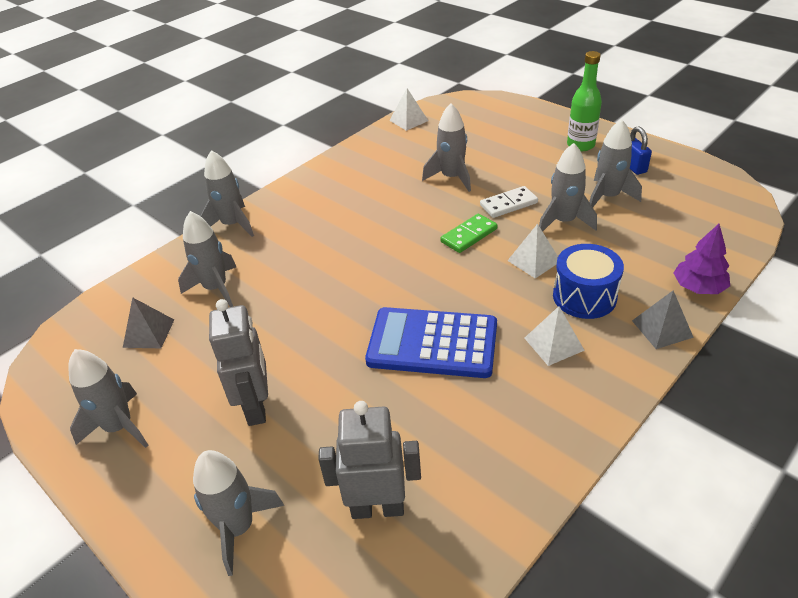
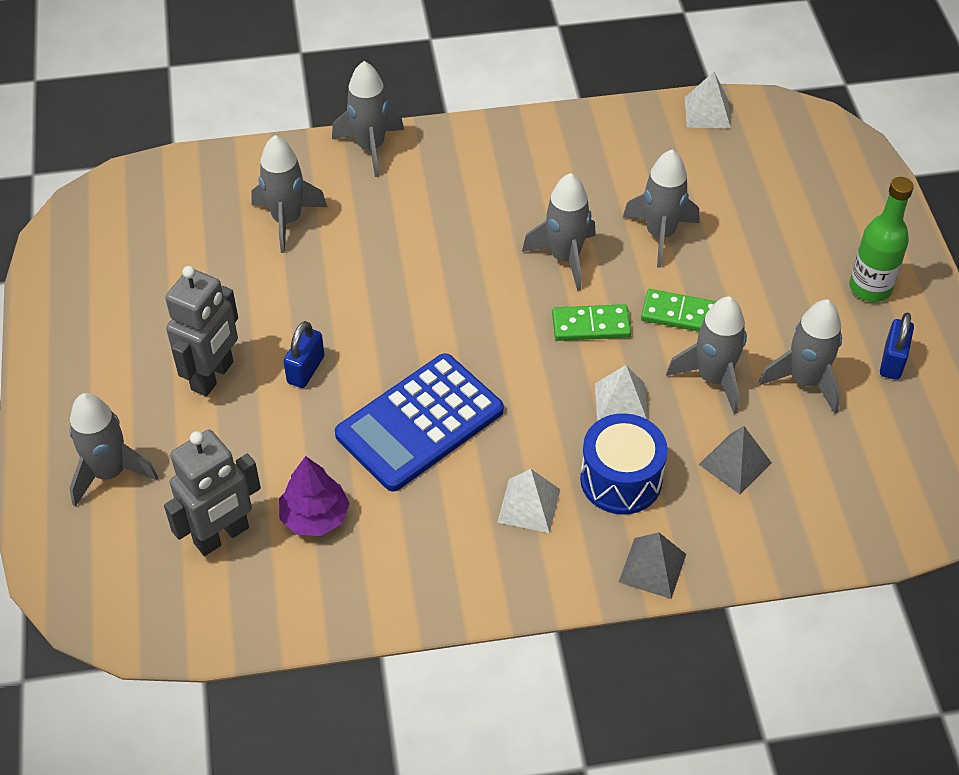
camera: 35 degrees right, 10 degrees up
(119, 427) = (95, 317): grey rocket -> grey rocket (565, 258)
(149, 333) = (189, 233): grey pyramid -> grey pyramid (735, 463)
(321, 361) = (306, 370): none -> blue padlock
(377, 508) = (222, 536): grey robot -> grey robot turned 105 degrees clockwise
(432, 343) = (419, 423): blue calculator -> blue calculator turned 90 degrees counterclockwise
(508, 204) = (680, 314): white domino -> green domino
(698, 287) = (752, 555): purple tree -> purple tree (315, 516)

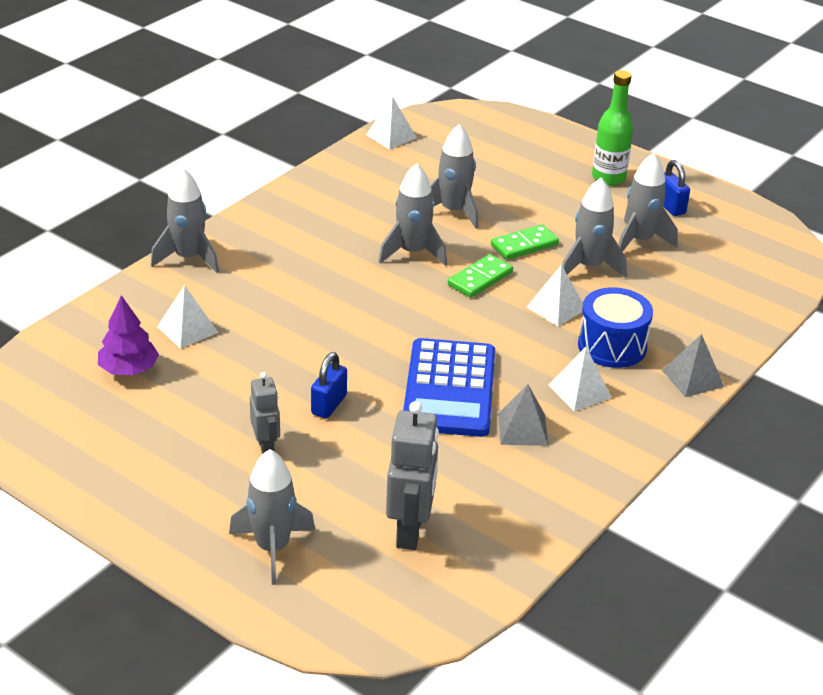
camera: 45 degrees left, 15 degrees down
(213, 376) = (266, 447): grey robot -> grey robot, size x0.60
(287, 221) = (187, 329): grey rocket -> white pyramid
(306, 370) = (329, 405): blue padlock -> blue padlock turned 45 degrees clockwise
(315, 516) = (457, 480): purple tree -> purple tree (128, 369)
(735, 463) = (661, 301): grey pyramid -> grey pyramid (523, 429)

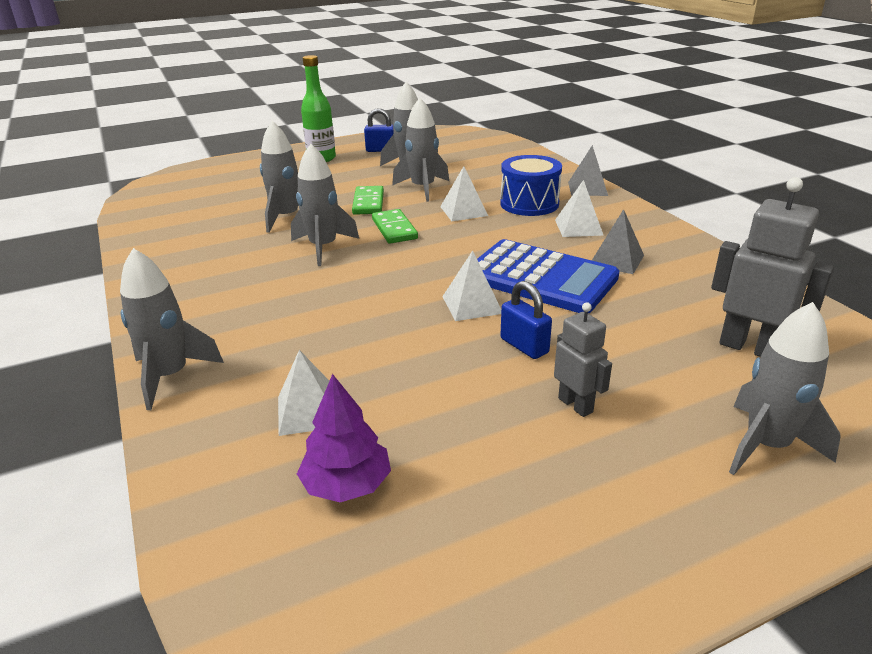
camera: 60 degrees left, 5 degrees down
(266, 447) = (576, 405): grey robot -> grey robot turned 45 degrees clockwise
(391, 136) = (137, 216): white pyramid -> white pyramid (472, 305)

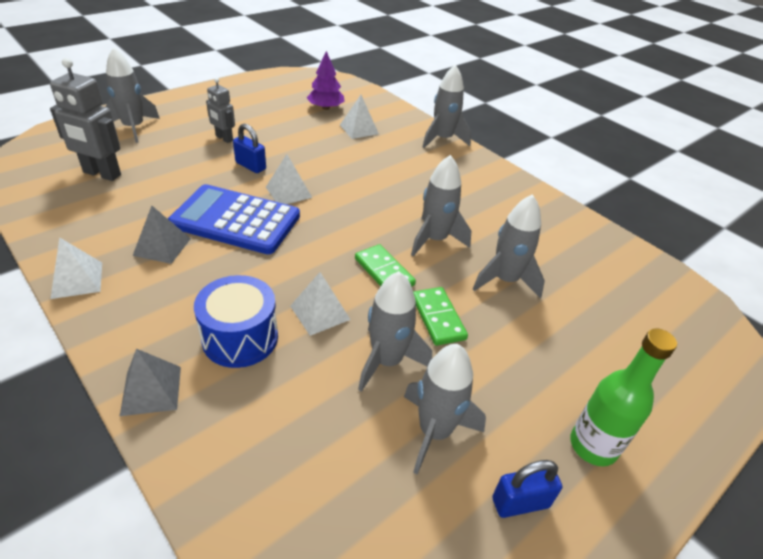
camera: 160 degrees right, 10 degrees up
(578, 227) = (187, 294): white pyramid -> white pyramid (77, 280)

